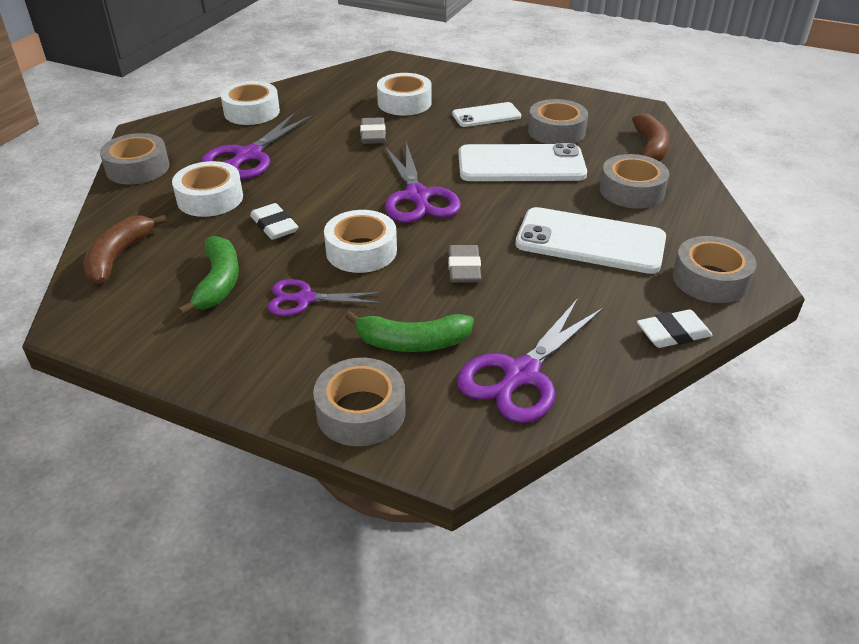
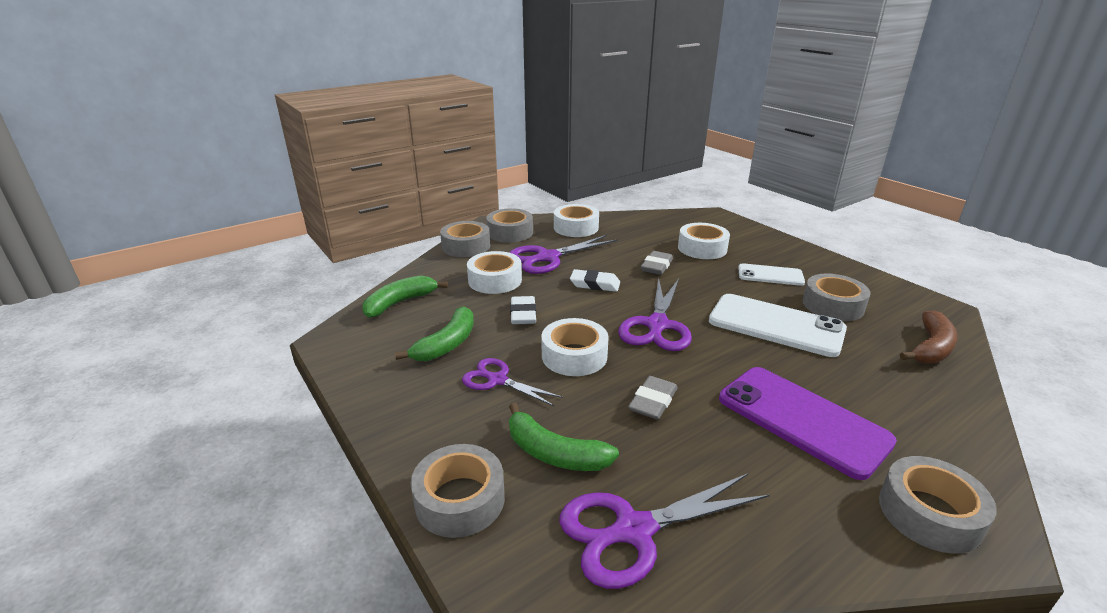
camera: 30 degrees right, 10 degrees down
(119, 256) = (400, 303): brown banana -> green banana
(590, 241) = (802, 420): white phone -> purple phone
(632, 191) = (883, 384): grey tape -> grey tape (510, 232)
(673, 333) = (841, 559): white eraser -> white eraser (595, 284)

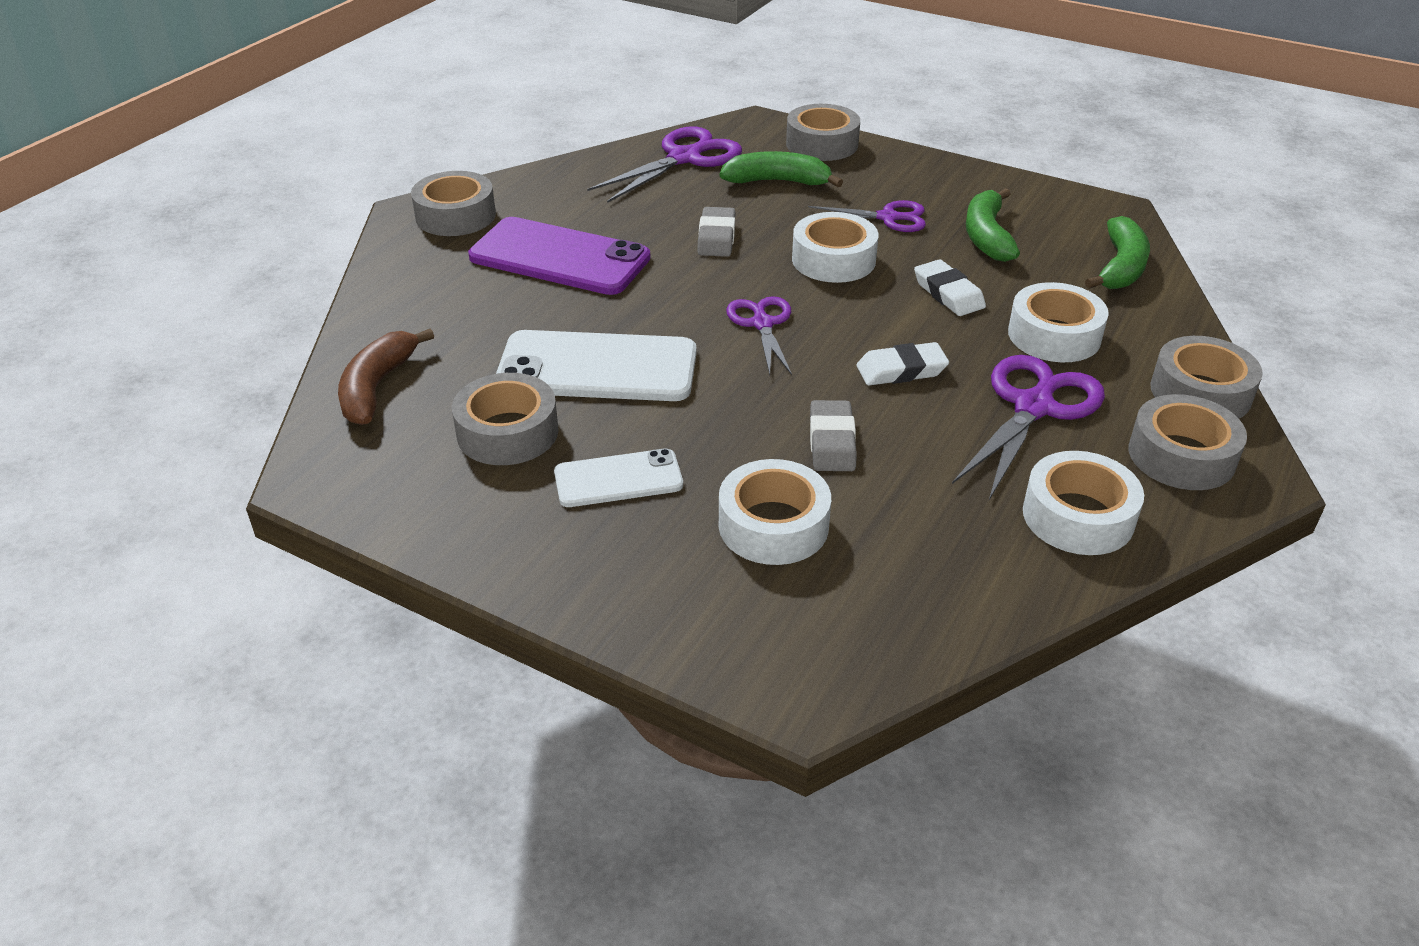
camera: 155 degrees right, 10 degrees up
(657, 325) = (762, 324): purple scissors -> purple scissors, size x0.63

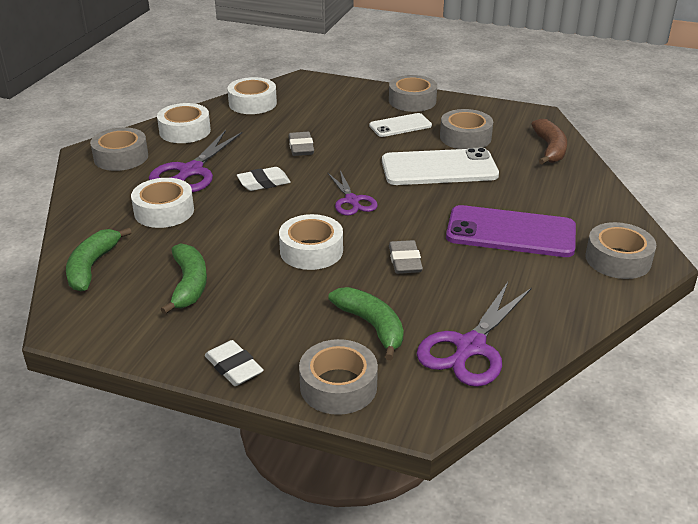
camera: 170 degrees right, 5 degrees down
(773, 525) = (324, 117): white tape -> white tape (252, 103)
(778, 181) = (371, 326): green banana -> green banana turned 120 degrees counterclockwise
(888, 218) = (269, 295): purple scissors -> none
(948, 293) = (228, 232): white eraser -> white eraser (234, 367)
(1200, 392) = (90, 187): grey tape -> grey tape (412, 101)

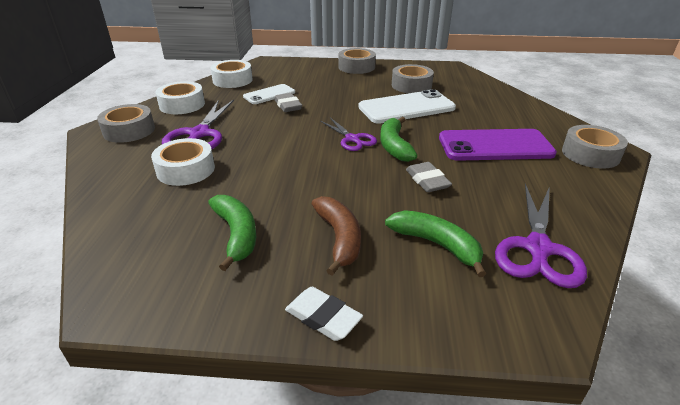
camera: 15 degrees left, 0 degrees up
(92, 266) = (126, 233): green banana -> green banana (394, 146)
(264, 183) = (269, 135): white eraser -> none
(311, 251) = (340, 184): white tape -> none
(338, 386) = (444, 316): grey tape -> none
(400, 126) = (358, 83): white phone -> white phone (269, 94)
(549, 149) = (477, 86): brown banana -> brown banana (339, 238)

